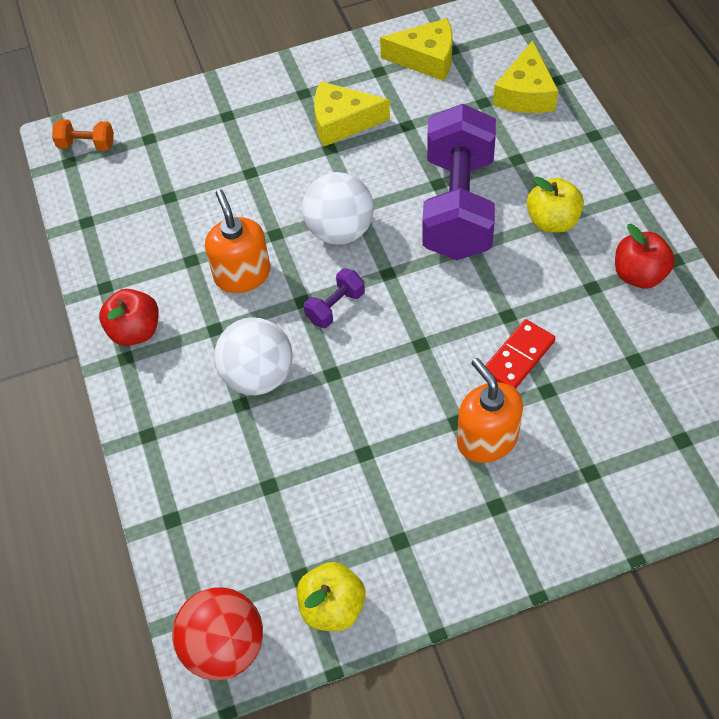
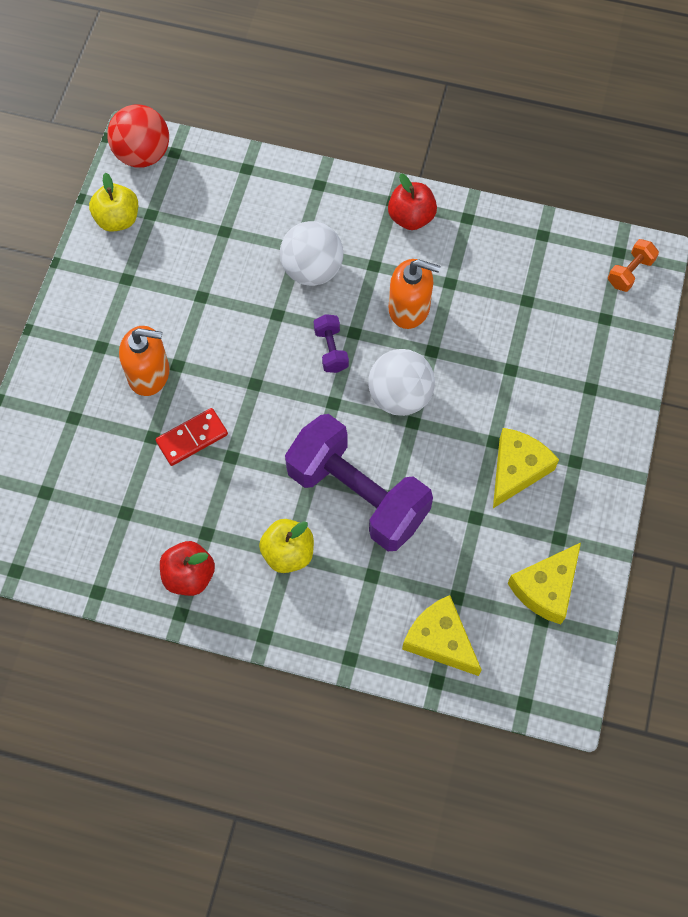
camera: 120 degrees right, 10 degrees up
(518, 357) = (192, 438): red domino -> red domino turned 75 degrees clockwise

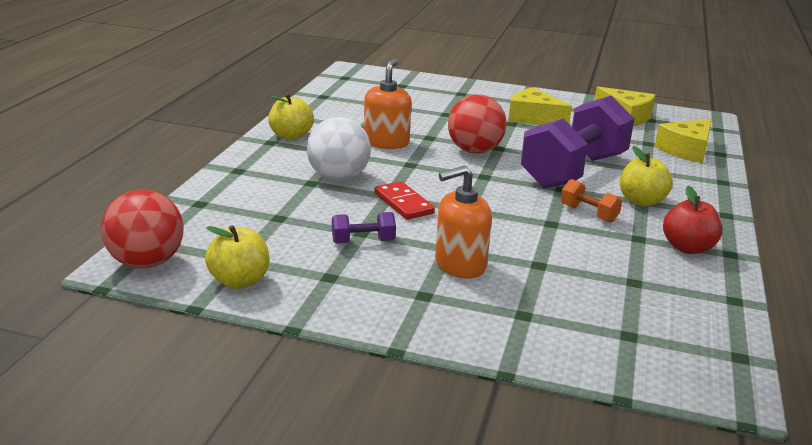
camera: 90 degrees left, 40 degrees down
(149, 374) = (460, 264): orange soap dispenser -> orange soap dispenser turned 120 degrees counterclockwise
(192, 438) = (535, 242): red domino -> red domino (404, 203)
(331, 350) = (428, 174): purple dumbbell -> purple dumbbell (363, 242)
(400, 396) = (474, 151): white ball -> red ball
(411, 217) = (291, 136): red apple -> yellow apple
(630, 272) = (363, 76): orange dumbbell -> orange dumbbell (588, 213)

